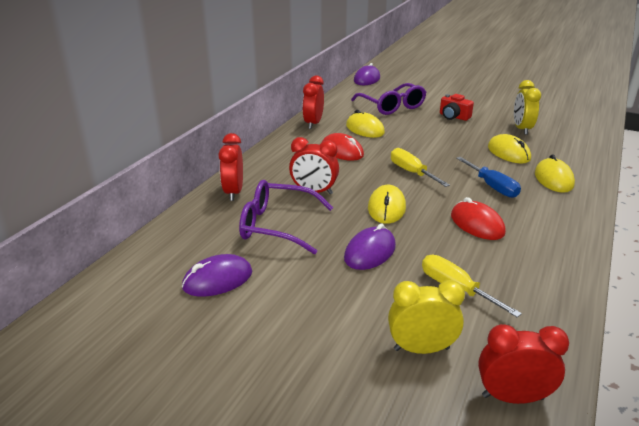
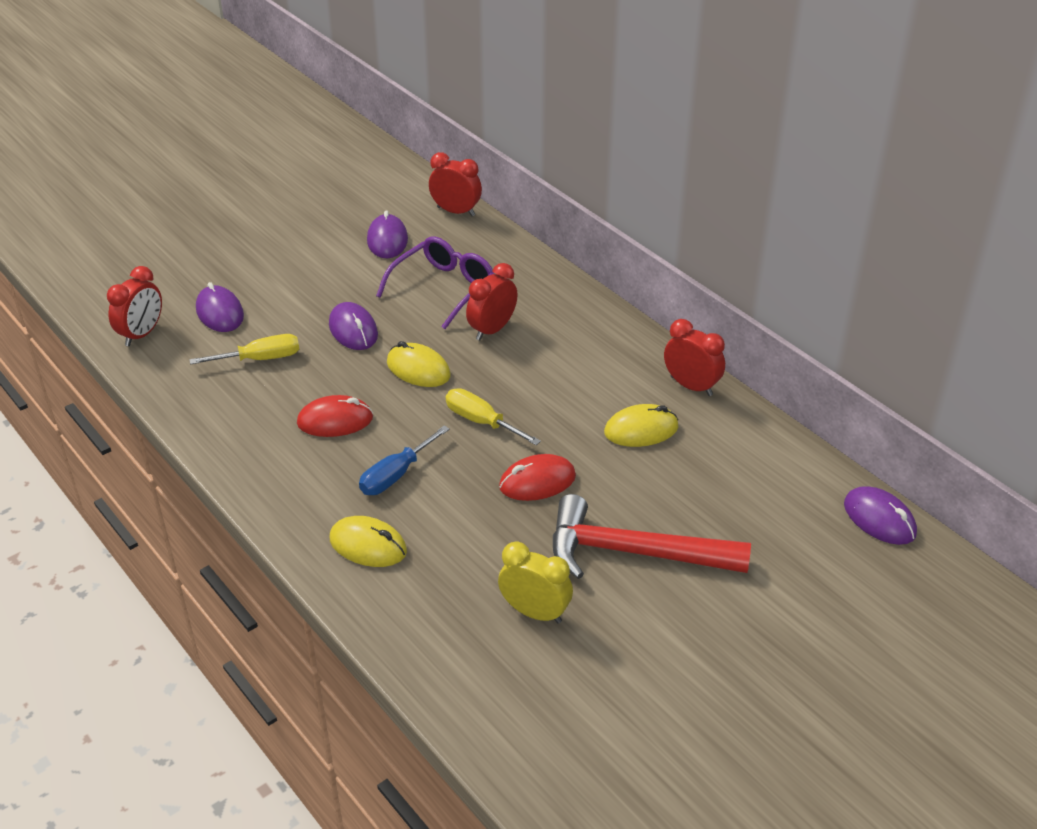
camera: 115 degrees right, 10 degrees up
(233, 192) = (532, 276): red clock -> red clock (456, 211)
(342, 151) = (581, 383): red mouse -> red mouse (537, 482)
(391, 106) = (720, 496): purple glasses -> none
(411, 172) = (481, 421): yellow screwdriver -> yellow screwdriver turned 135 degrees counterclockwise
(421, 349) = (220, 313): yellow clock -> purple mouse
(453, 117) = (633, 552): red camera -> red hammer
(492, 186) = (396, 475): blue screwdriver -> blue screwdriver turned 45 degrees counterclockwise
(508, 153) = (468, 544): yellow mouse -> none

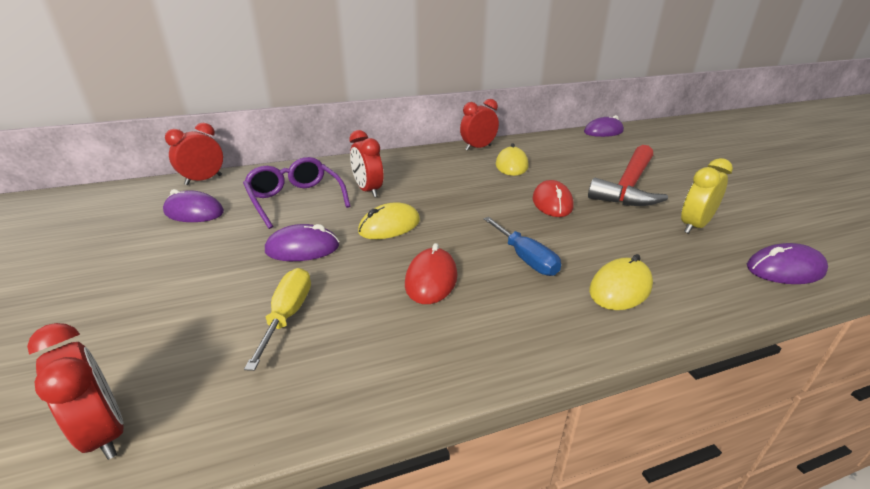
camera: 70 degrees left, 10 degrees down
(220, 313) = (162, 336): purple mouse -> purple mouse (784, 269)
(481, 421) = (474, 211): yellow screwdriver -> none

